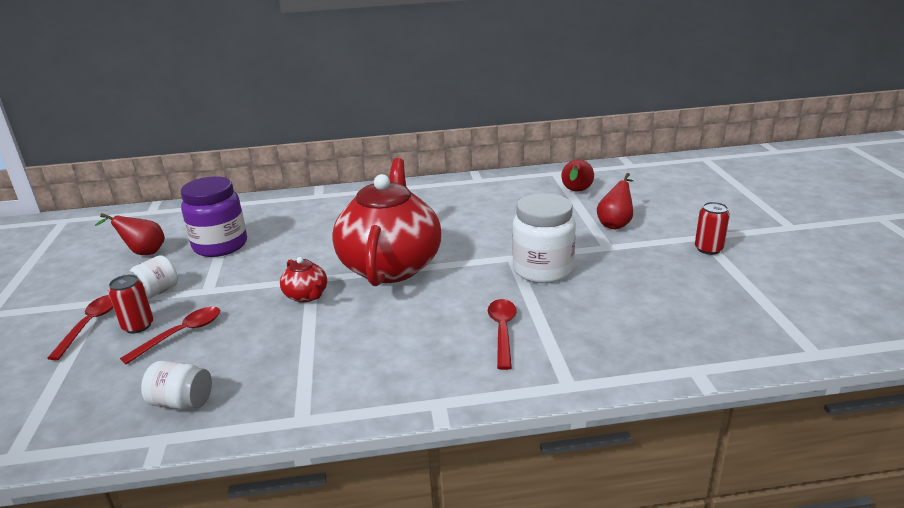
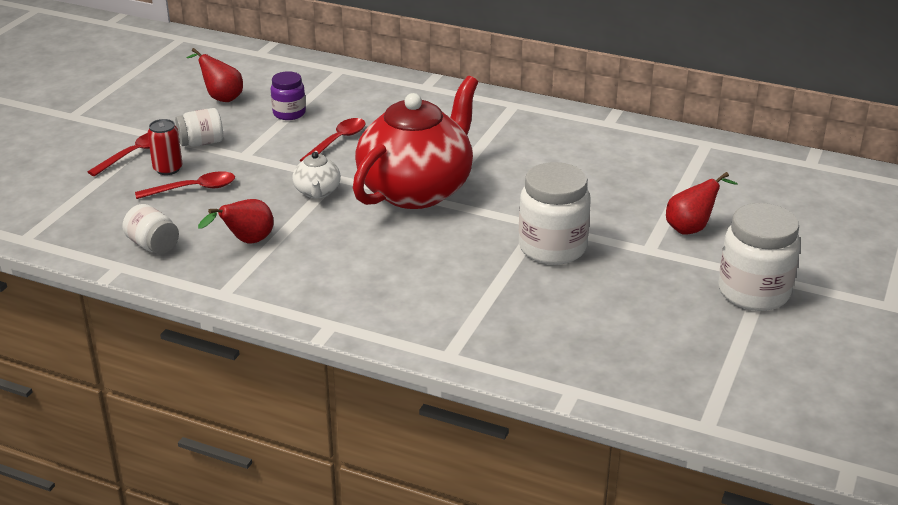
camera: 30 degrees right, 5 degrees up
(220, 245) = (289, 113): purple jar -> purple jar, size x0.57
(306, 296) = (317, 192): red teapot -> white teapot
(502, 331) = (447, 290): red spoon -> red spoon (337, 141)
(576, 192) = (699, 175): red pear -> red pear (246, 242)
(708, 249) = (753, 292): red can -> white jar

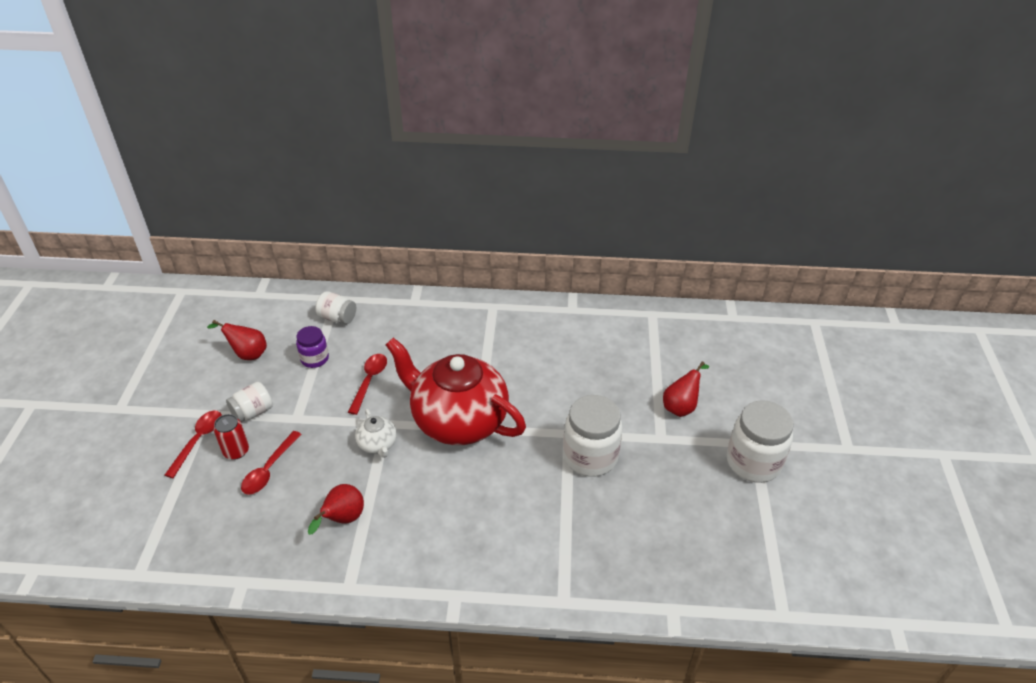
camera: 20 degrees left, 10 degrees up
(153, 245) = (262, 547): white jar -> white jar (337, 318)
(193, 189) = (269, 469): red spoon -> red spoon turned 150 degrees clockwise
(417, 190) = (458, 420): red teapot -> red teapot turned 75 degrees counterclockwise

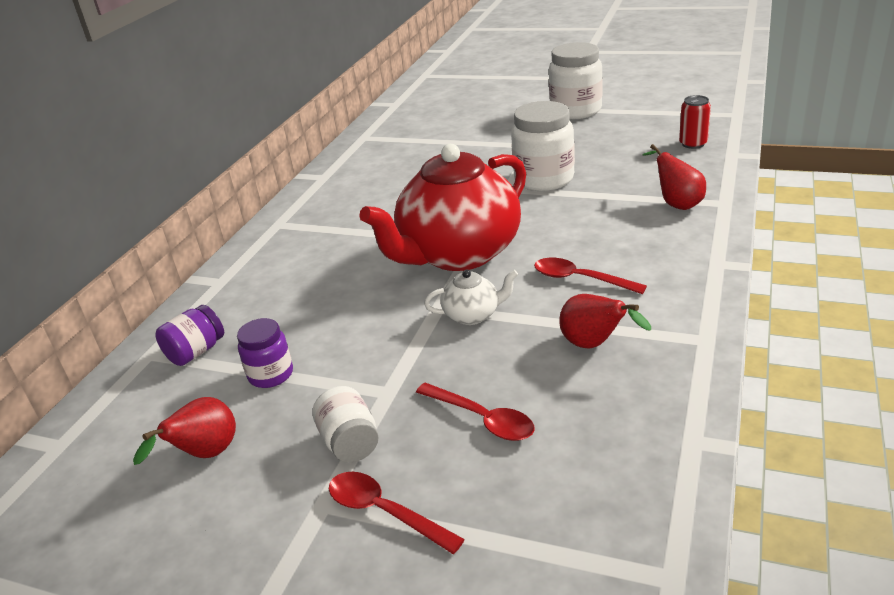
camera: 70 degrees left, 10 degrees down
(236, 451) = (429, 459): red can -> red can (693, 144)
(337, 318) = (196, 352): white jar -> purple jar
(369, 381) = (351, 321): red spoon -> red spoon (580, 279)
(681, 406) = (497, 133): red pear -> red pear (676, 203)

